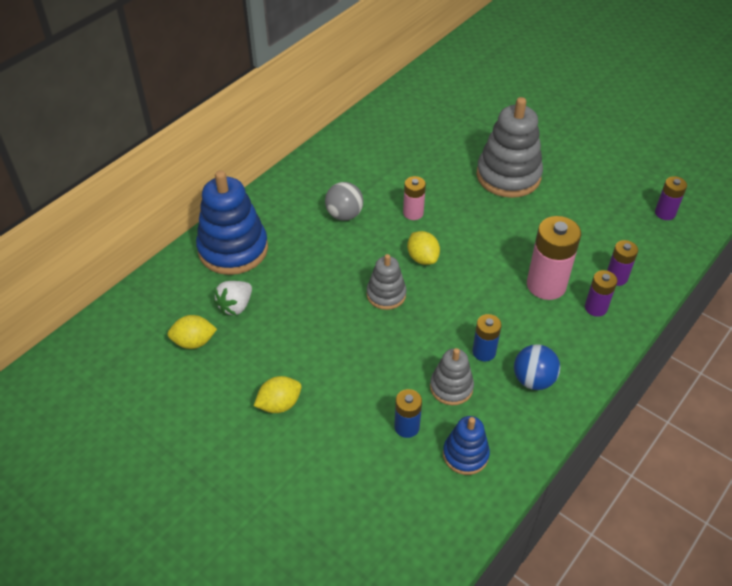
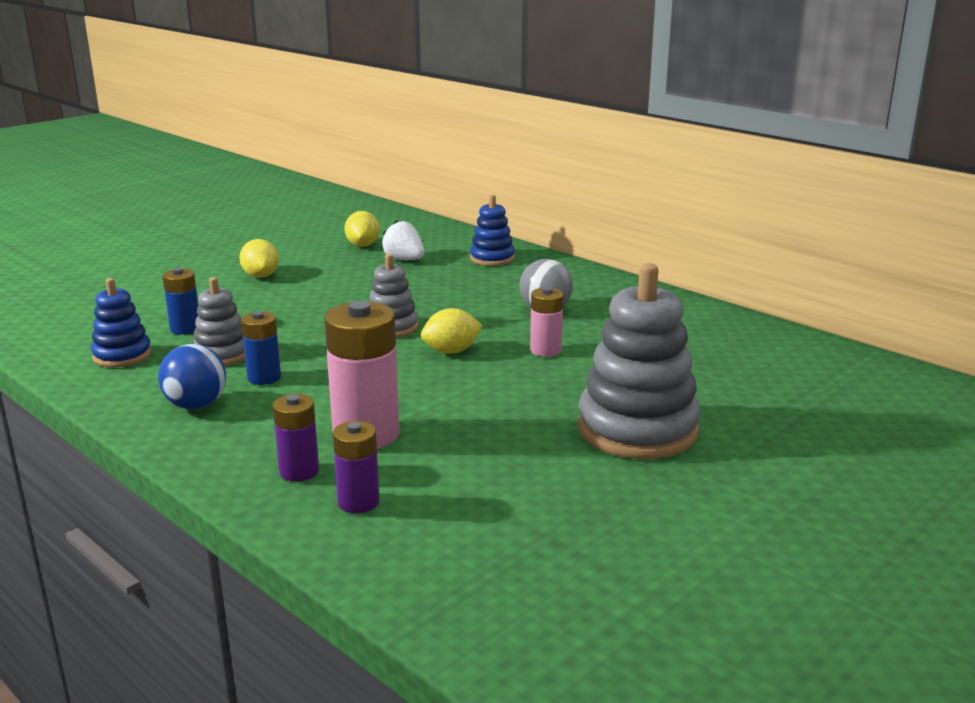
camera: 95 degrees right, 25 degrees down
(233, 249) = (492, 258): blue stacking toy -> blue stacking toy, size x0.54
(665, 213) = (524, 595): purple battery -> none

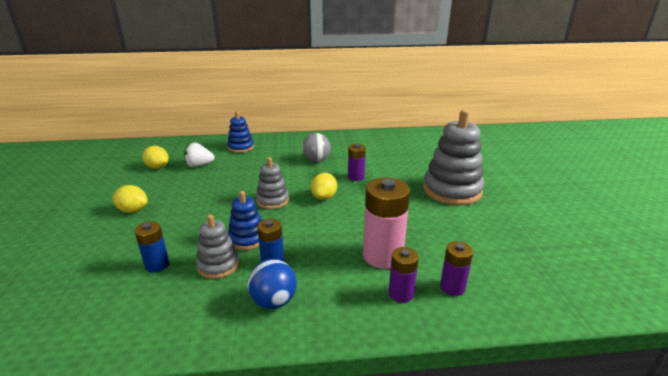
camera: 50 degrees left, 5 degrees up
(122, 355) = (152, 307): blue stacking toy -> blue stacking toy (247, 239)
(545, 350) = (356, 177): pink battery -> purple battery

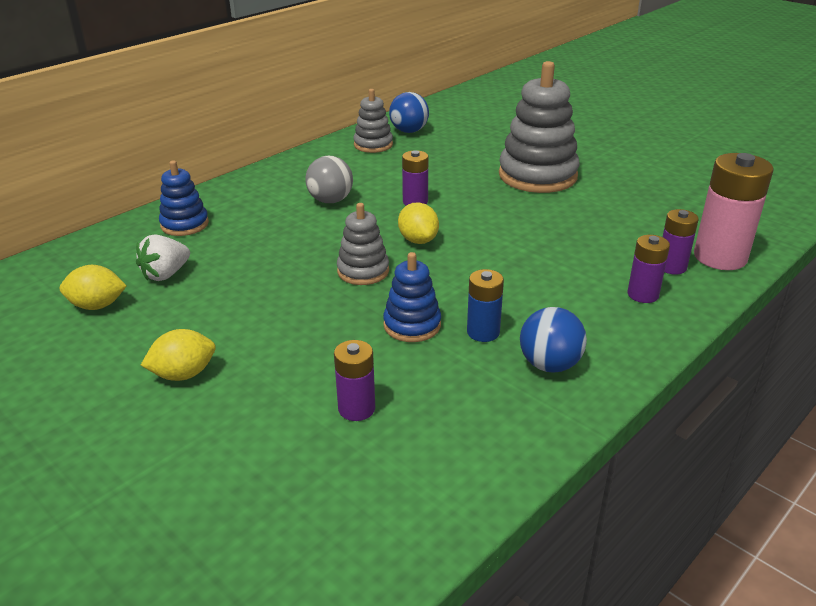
camera: 40 degrees left, 5 degrees up
(157, 265) = (356, 408): blue battery -> purple battery
(218, 265) = (430, 367): grey stacking toy -> grey stacking toy (373, 145)
(382, 256) = (576, 270): pink battery -> pink battery (720, 257)
(414, 140) = (409, 131): none -> blue ball

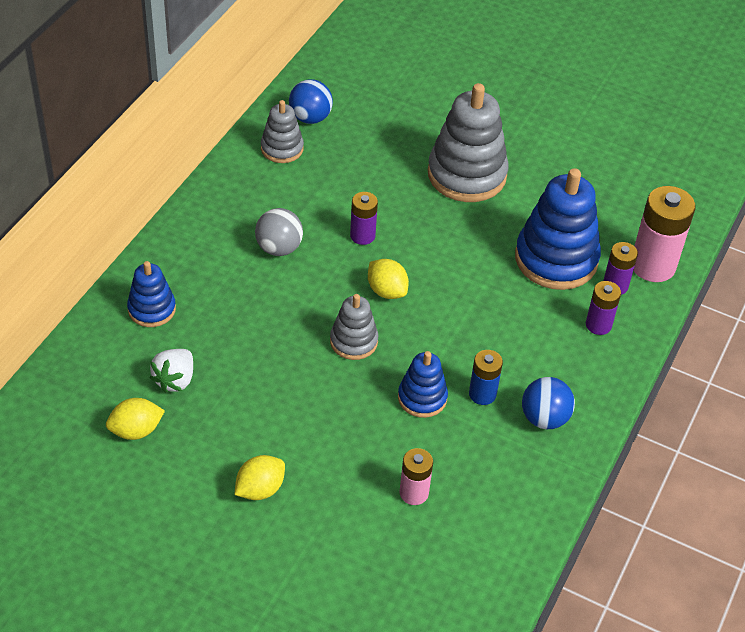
camera: 20 degrees left, 15 degrees up
(356, 408) = (414, 493): purple battery -> pink battery
(609, 239) = (556, 259): none -> blue stacking toy

